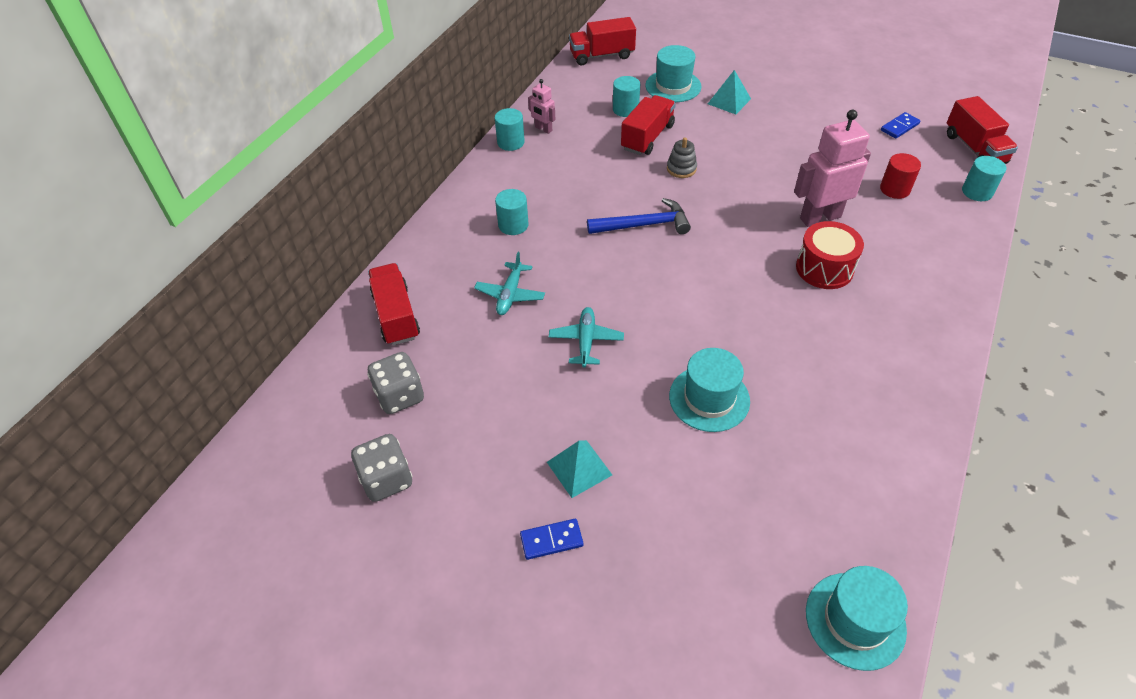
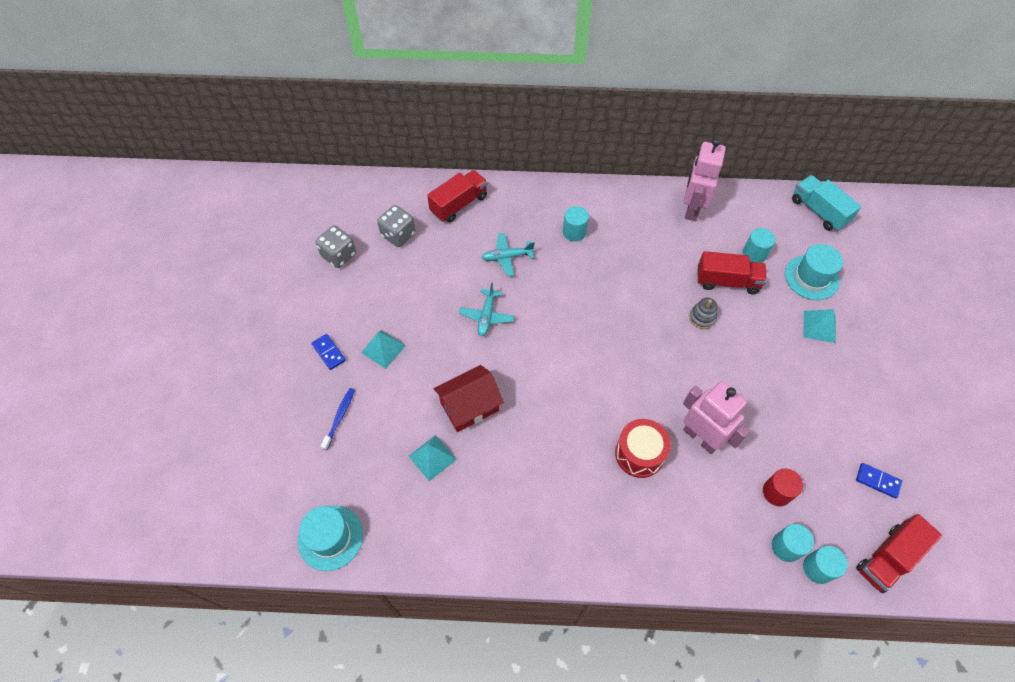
camera: 65 degrees right, 10 degrees up
(511, 142) = (662, 195): turquoise cylinder -> turquoise cylinder (786, 547)
(543, 129) = (692, 208): pink robot -> pink robot, size x1.98
(586, 341) = (486, 316): turquoise plane -> turquoise plane turned 120 degrees clockwise
(602, 55) = (818, 211): red truck -> turquoise truck
(643, 225) = (620, 313): blue hammer -> none
(667, 555) = (339, 417): none -> blue toothbrush
(709, 398) = (469, 406): turquoise hat -> red house
(768, 460) = (432, 457): none -> turquoise pyramid

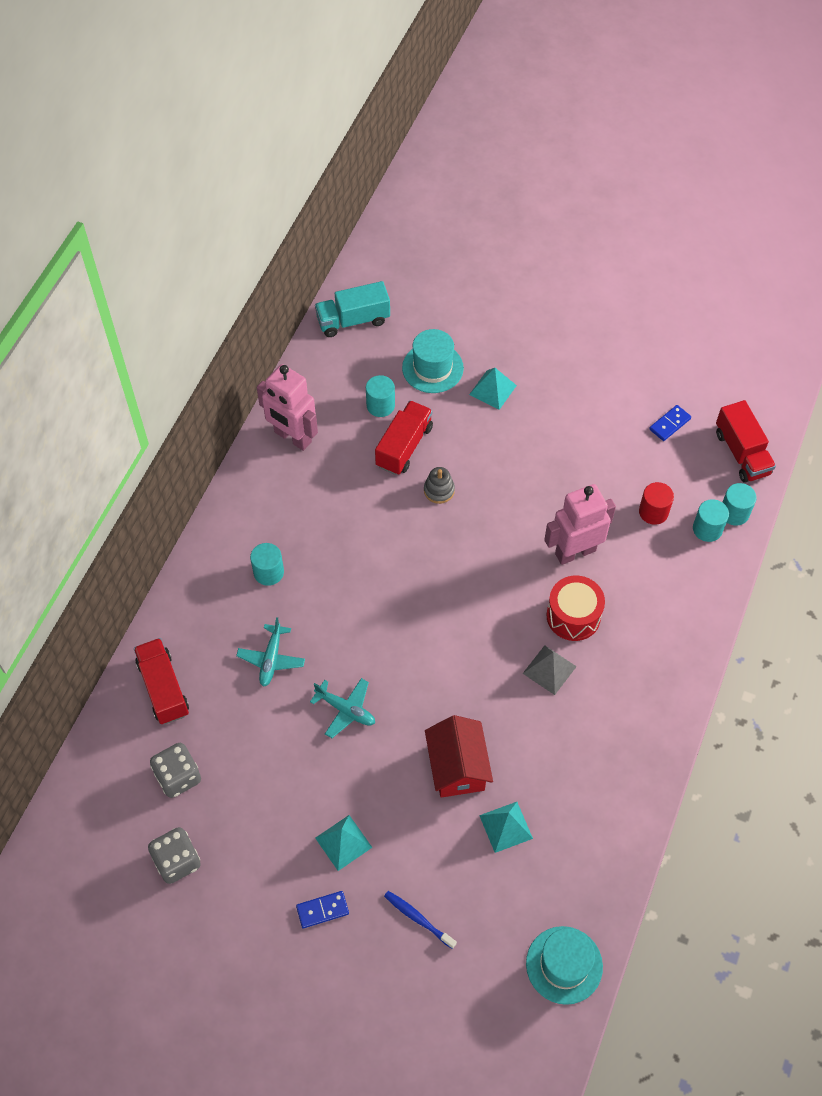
camera: 70 degrees left, 0 degrees up
(581, 449) = (549, 670): none -> grey pyramid

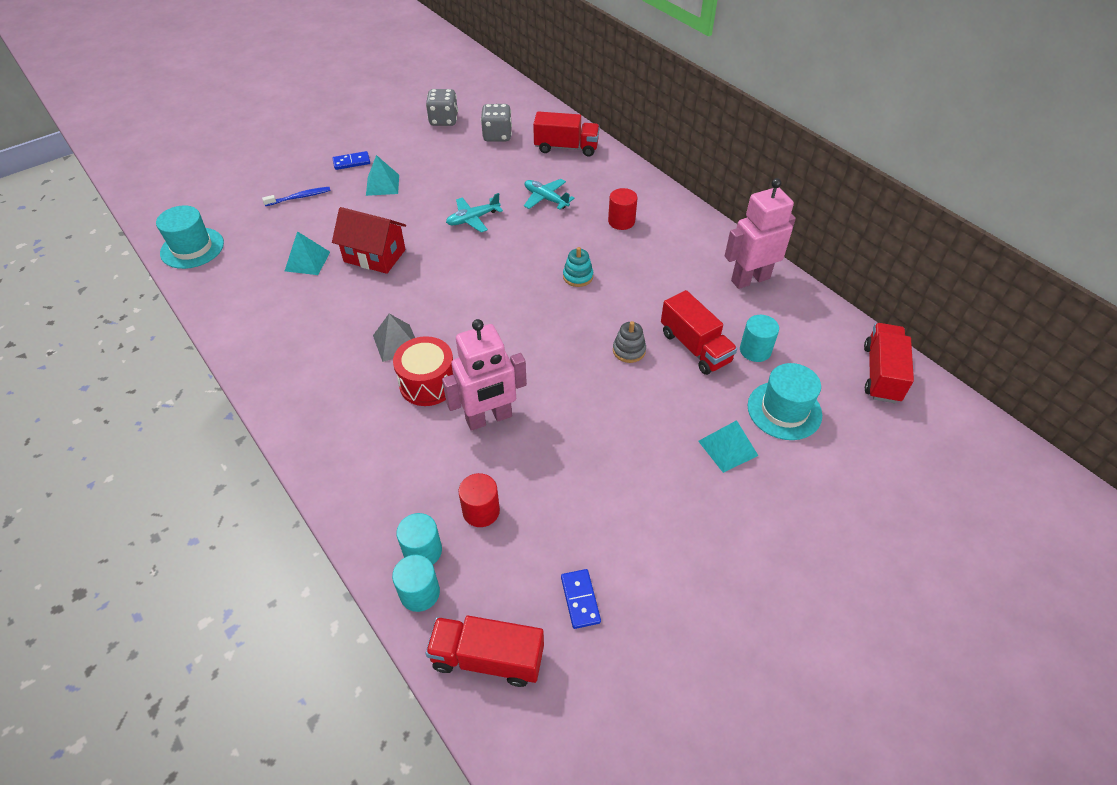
camera: 120 degrees right, 10 degrees down
(268, 572) = (621, 221): turquoise cylinder -> red cylinder
(322, 910) = (351, 162): blue domino -> blue domino turned 60 degrees clockwise
(353, 320) = (881, 374): turquoise truck -> red truck
(373, 571) = (578, 276): none -> turquoise stacking toy
(575, 552) = (489, 418): pink robot -> pink robot turned 60 degrees clockwise

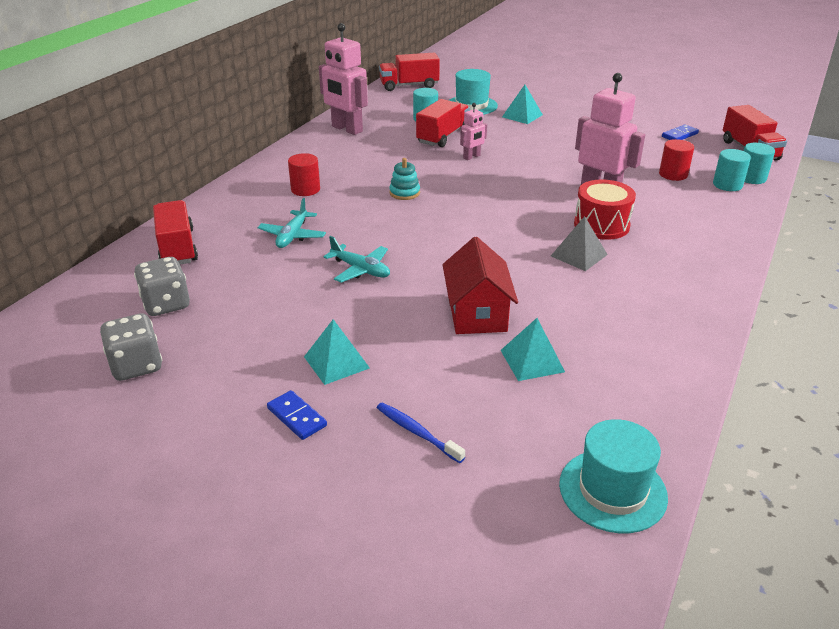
camera: 115 degrees left, 15 degrees down
(629, 350) = (472, 157): grey stacking toy -> pink robot

